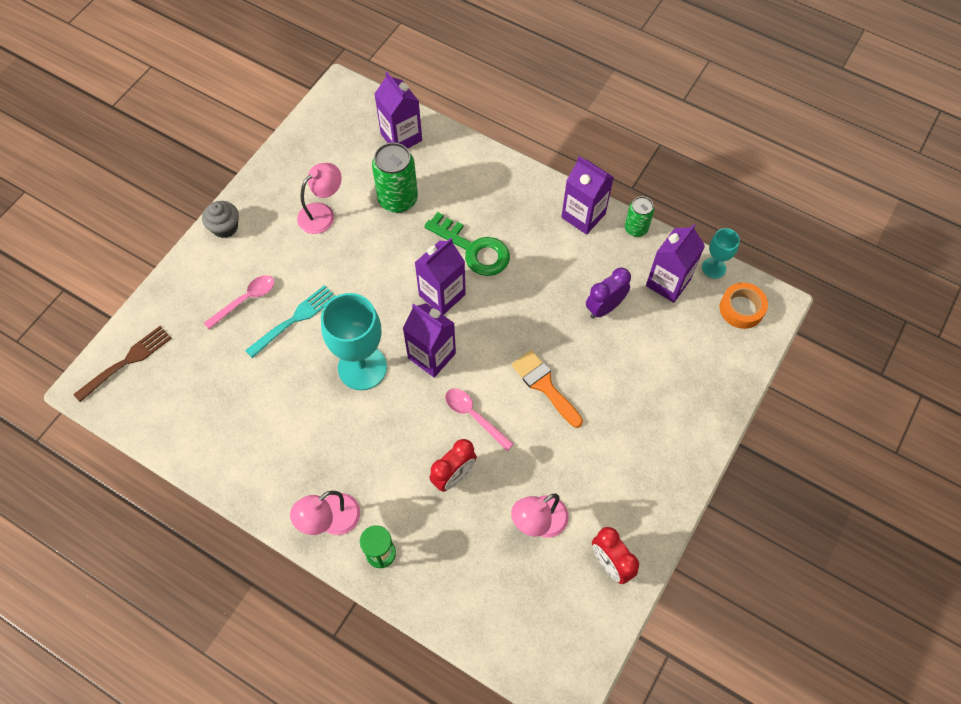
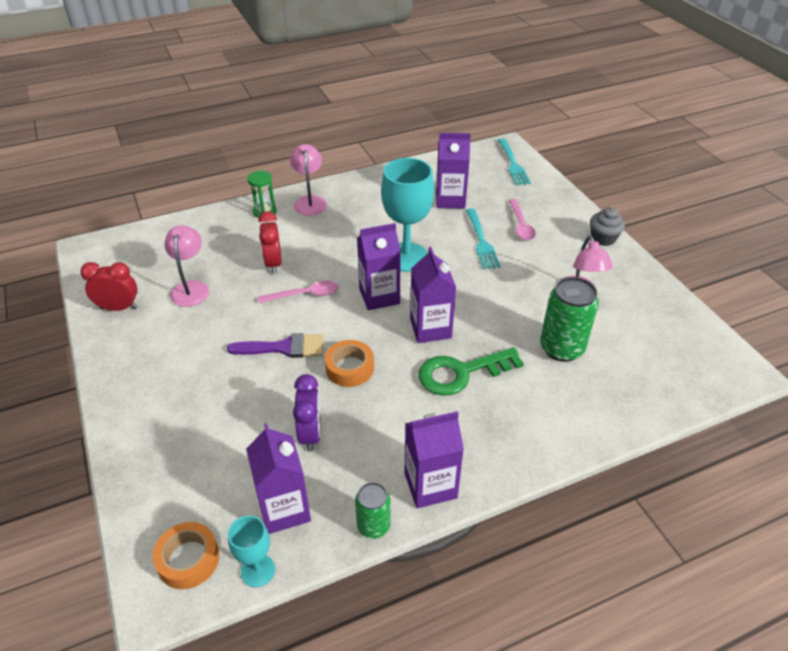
camera: 125 degrees right, 20 degrees down
(126, 362) = (512, 163): brown fork -> turquoise fork
(401, 137) = (645, 387): purple carton -> purple carton (450, 200)
(527, 324) = (349, 368): none -> orange tape
(544, 385) = (284, 348): orange brush -> purple brush

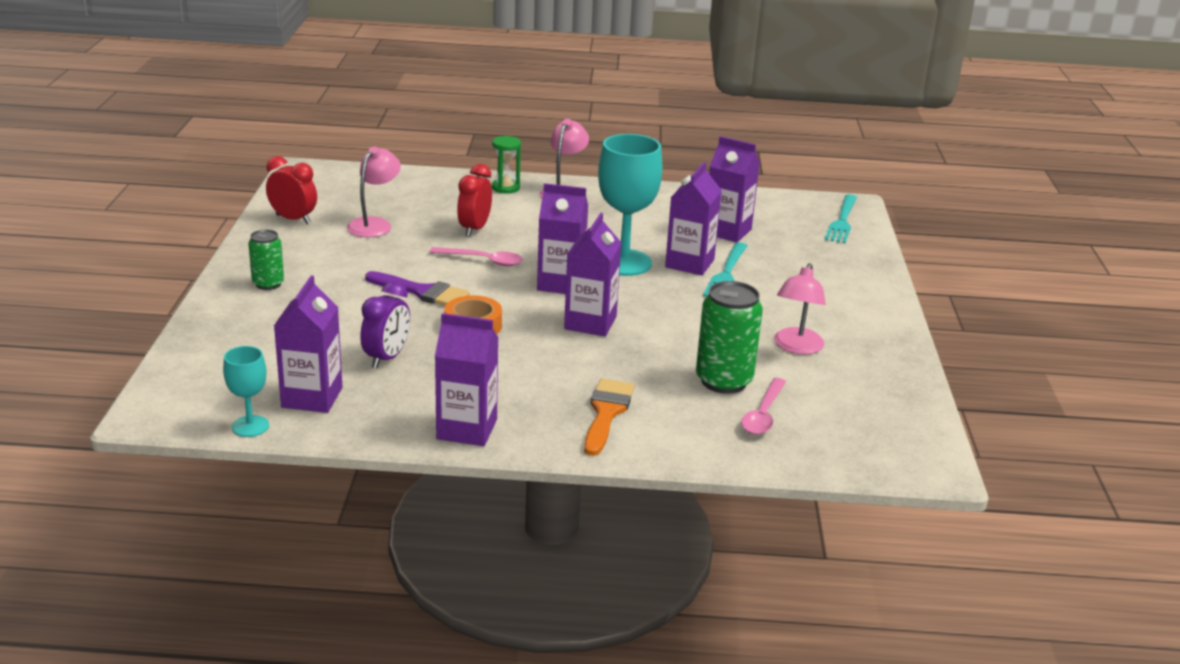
camera: 25 degrees right, 15 degrees down
(188, 559) = (198, 399): orange tape -> none
(373, 526) = (382, 436): green can -> green can (268, 284)
(450, 241) = (689, 263): none -> purple carton
(461, 373) = (587, 364): green key -> none
(512, 418) = (606, 413): none -> orange brush
(521, 225) = (790, 274): pink spoon -> pink spoon (763, 414)
(603, 238) = (884, 312): grey cupcake -> none

